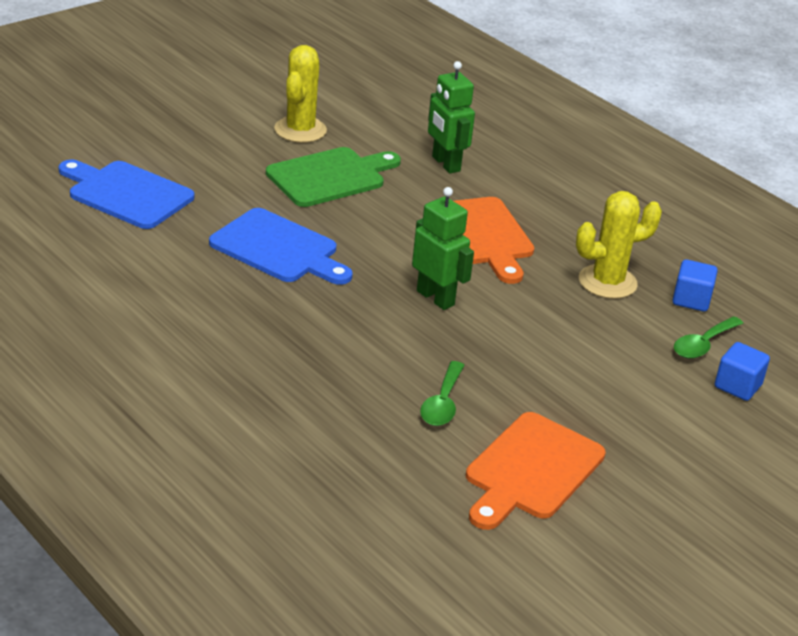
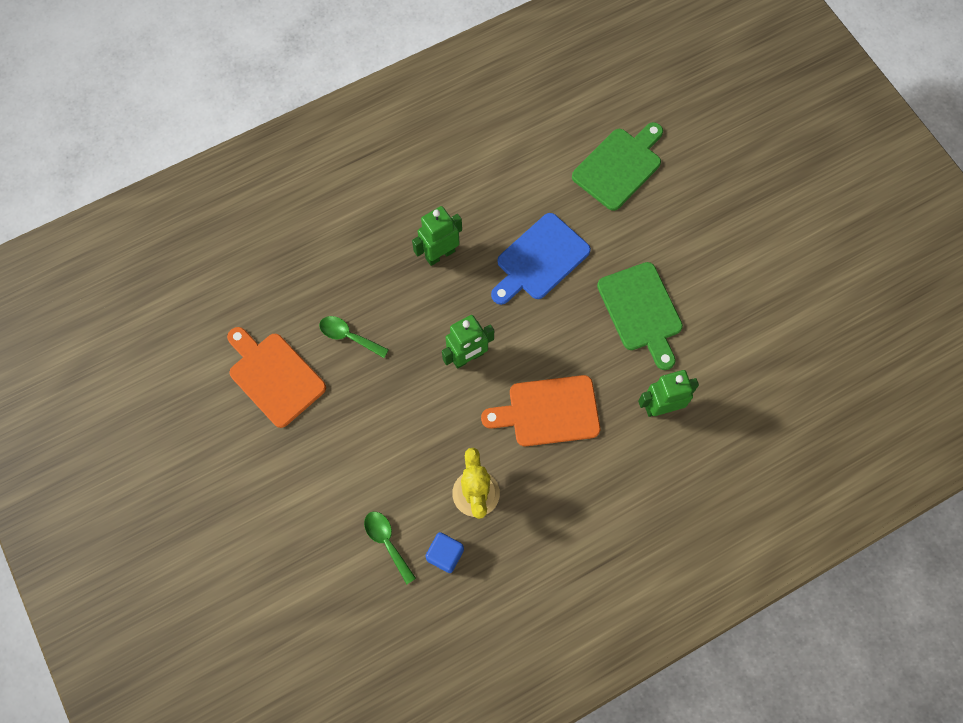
camera: 105 degrees right, 35 degrees up
(126, 194) = (619, 166): blue cutting board -> green cutting board
(290, 330) = (440, 254): none -> green robot
(300, 130) = (717, 299): yellow cactus -> none
(737, 386) = (334, 550): blue cube -> none

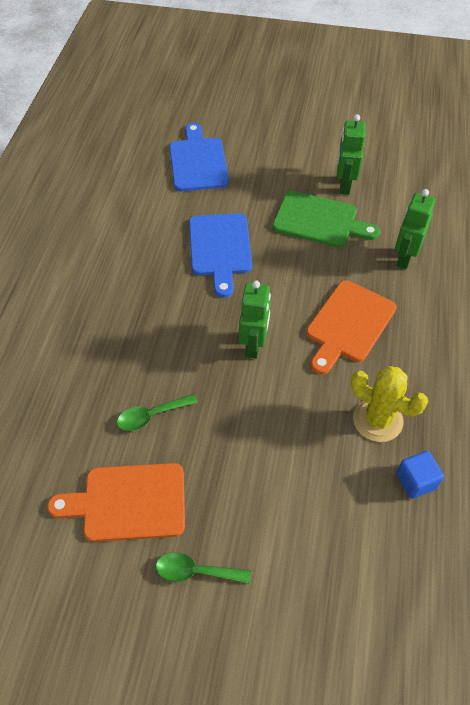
camera: 50 degrees left, 15 degrees down
(387, 542) = (368, 520): green spoon -> green spoon (195, 571)
(440, 254) = (149, 304): green robot -> green robot (344, 185)
(619, 166) = (198, 162): green cutting board -> blue cutting board

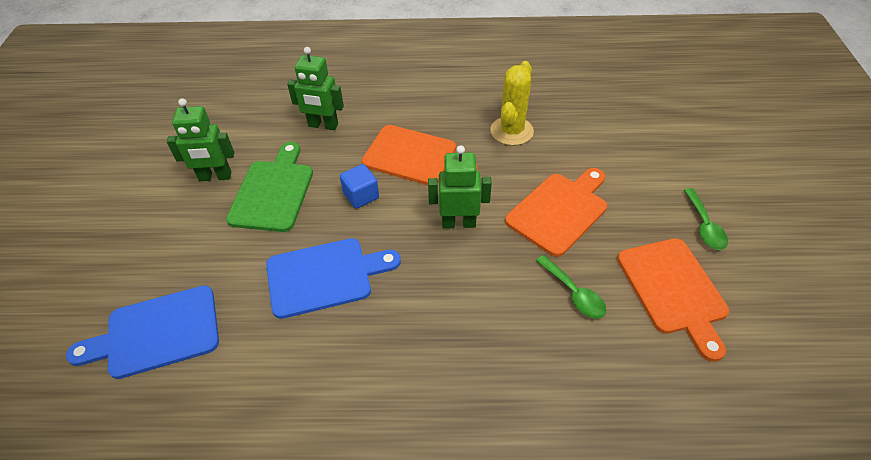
camera: 100 degrees left, 5 degrees down
(250, 433) = (559, 211): none -> orange cutting board
(416, 481) = (557, 108): blue cube -> blue cube (361, 196)

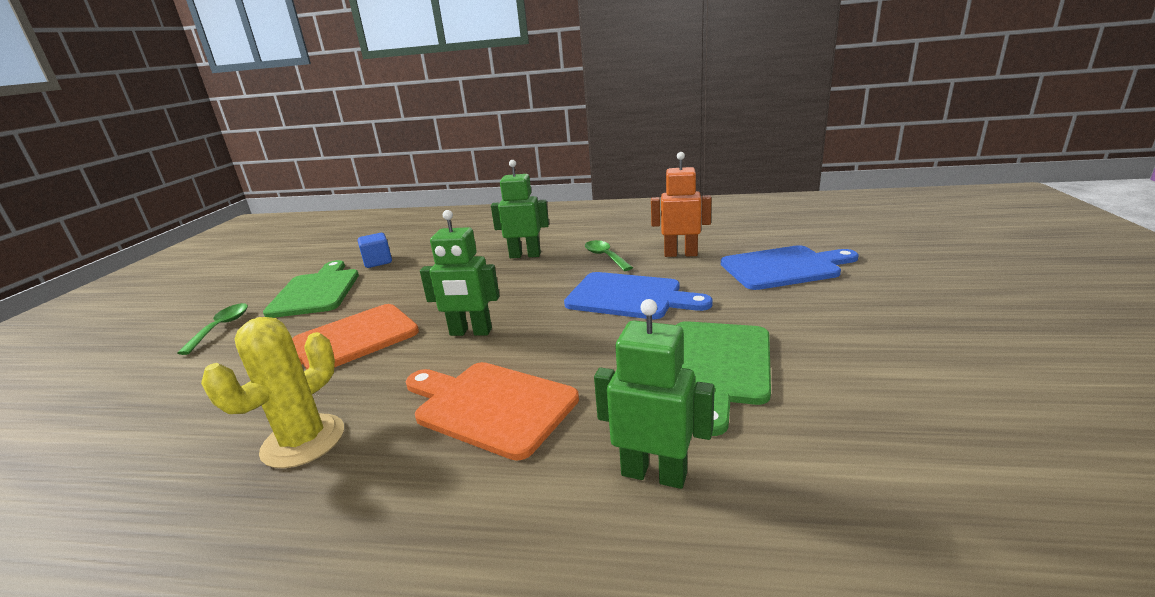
camera: 170 degrees left, 25 degrees down
(215, 177) = (828, 388): green robot -> green robot (525, 255)
(255, 374) = (680, 254): none -> orange robot
(325, 276) = (629, 297): blue cutting board -> blue cutting board turned 150 degrees counterclockwise
(361, 196) = (585, 359): blue cube -> blue cube (378, 262)
(574, 293) = (400, 289): green spoon -> green spoon (605, 256)
(673, 290) = (316, 291): orange cutting board -> green cutting board

